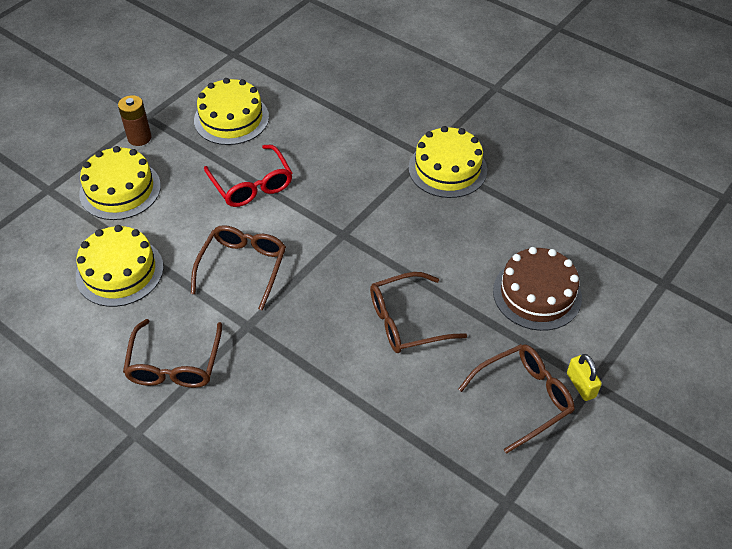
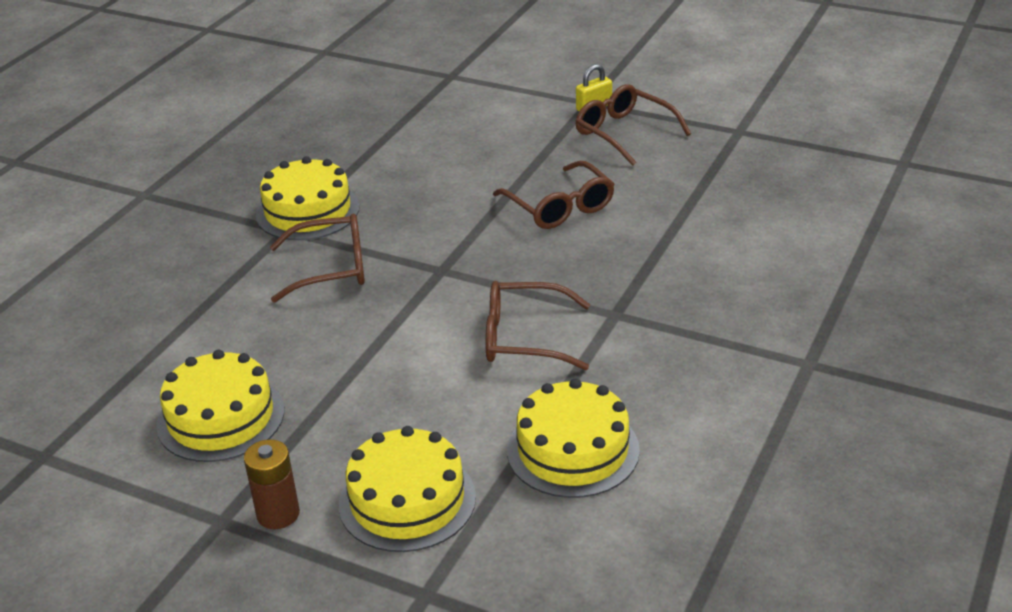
camera: 100 degrees left, 15 degrees down
(175, 364) = (699, 357): brown glasses -> brown glasses (331, 268)
(252, 185) = (368, 364): red glasses -> none
(537, 294) = (490, 137): brown cake -> none

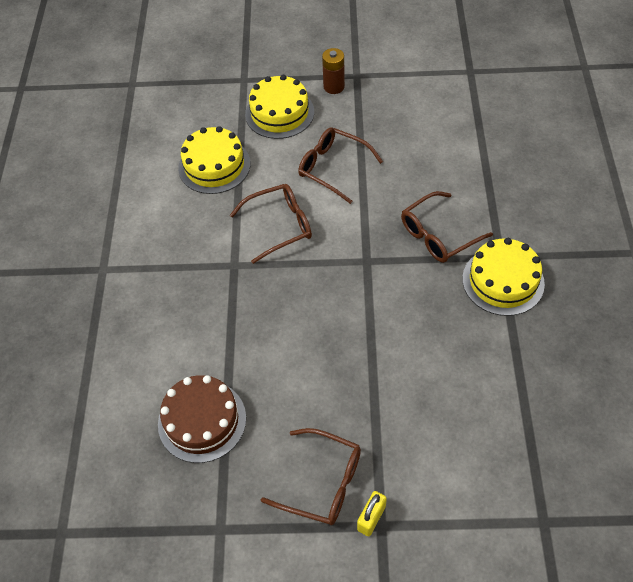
camera: 155 degrees right, 20 degrees up
(221, 417) = (406, 118): yellow cake -> none
(559, 207) = (324, 356): brown glasses -> brown glasses (333, 168)
(725, 196) = (202, 421): none -> brown cake

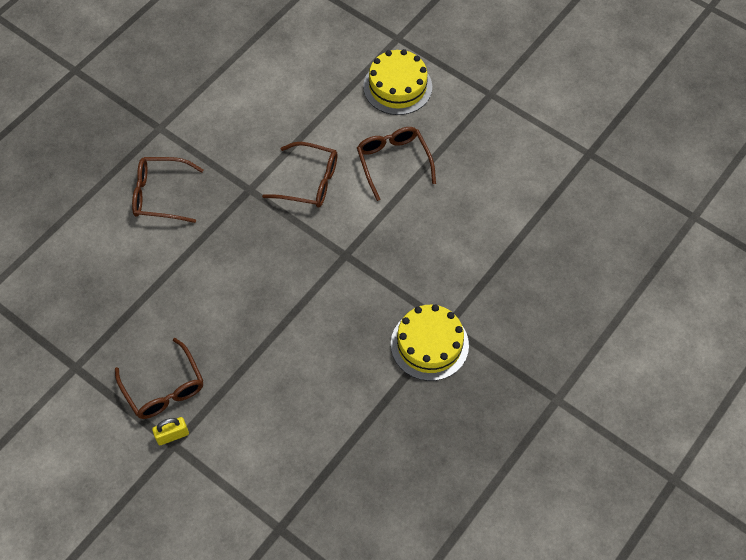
camera: 35 degrees right, 5 degrees up
(202, 421) = (127, 287): brown cake -> none
(214, 166) = (307, 98): yellow cake -> none
(334, 87) = (462, 92): brown battery -> none
(438, 235) = (418, 273): brown glasses -> brown glasses (160, 195)

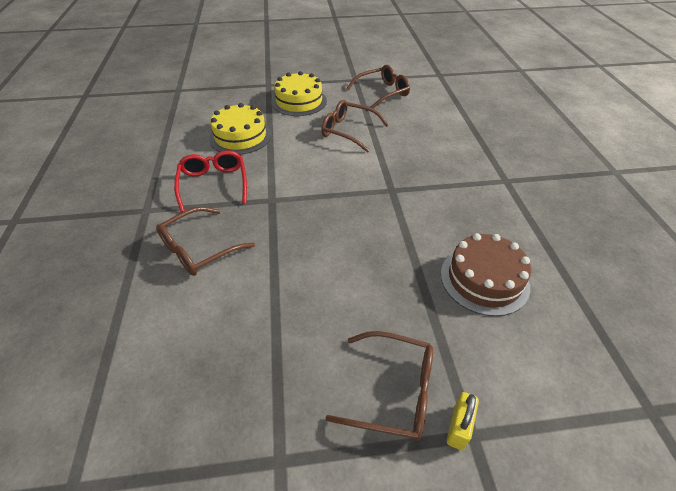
camera: 45 degrees left, 15 degrees down
(226, 138) = (213, 184): none -> red glasses
(305, 379) = (484, 279): none -> brown cake
(309, 182) = (309, 170): brown glasses -> brown glasses (382, 93)
(429, 344) = (515, 197): yellow cake -> yellow cake (240, 136)

